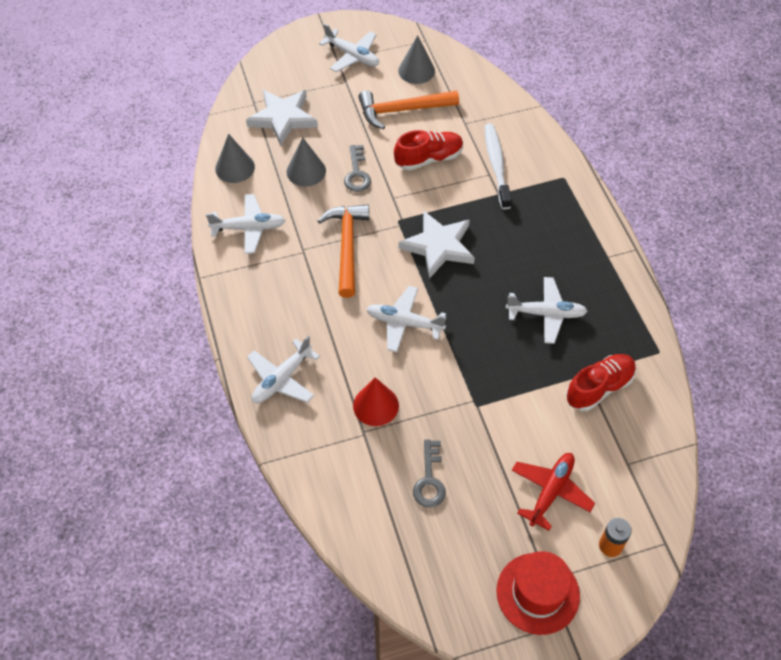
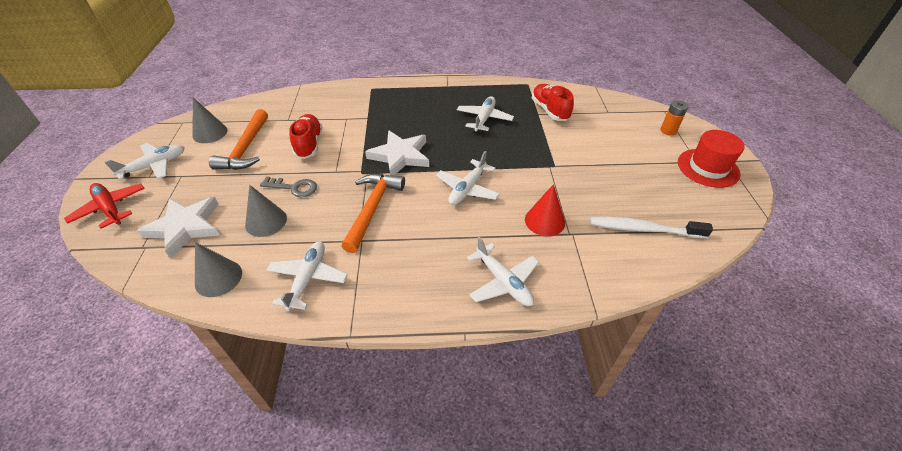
camera: 75 degrees left, 10 degrees down
(347, 247) = (372, 209): orange hammer -> orange hammer turned 90 degrees clockwise
(429, 480) = (618, 203): grey key -> none
(496, 165) = (340, 113): white toothbrush -> white toothbrush (644, 229)
(551, 491) = (628, 146): red plane -> red plane (110, 208)

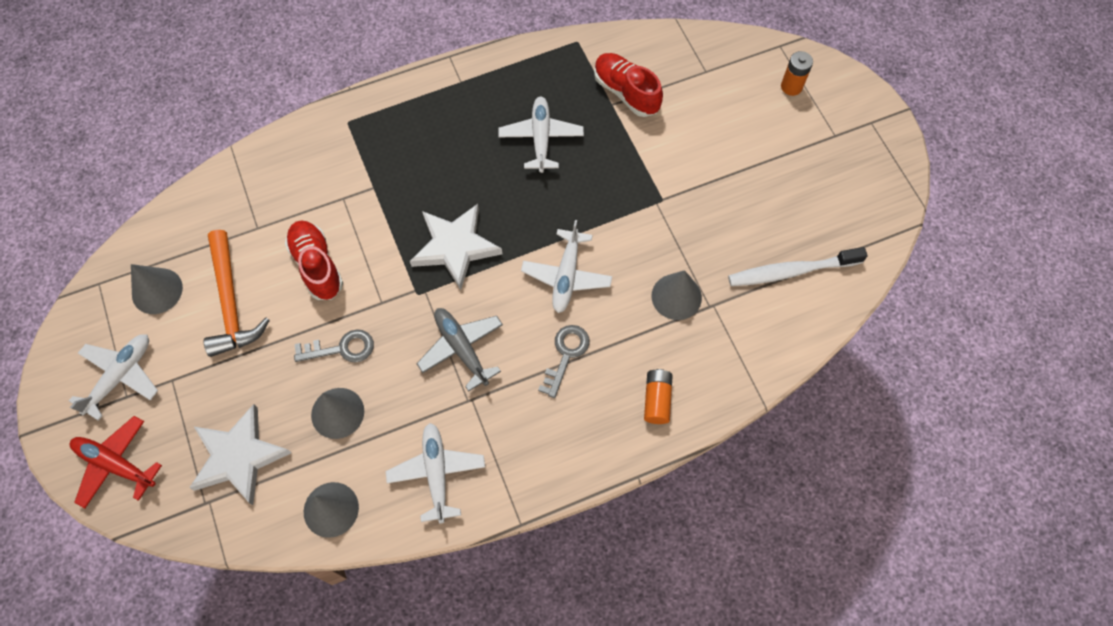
camera: 20 degrees left, 20 degrees up
(372, 209) = (461, 348): orange hammer -> grey plane
(445, 233) = (566, 355): none -> grey key
(503, 282) = (657, 400): white plane -> orange battery
(544, 221) = (676, 296): red cone -> grey cone
(708, 168) = (849, 143): red hat -> none

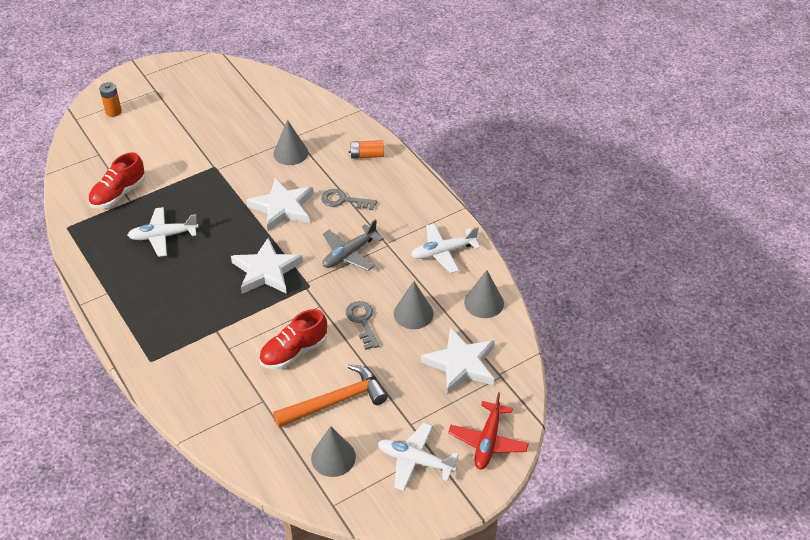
camera: 100 degrees left, 20 degrees down
(566, 276) = (282, 207): white plane -> white star
(792, 271) = (264, 104): white toothbrush -> none

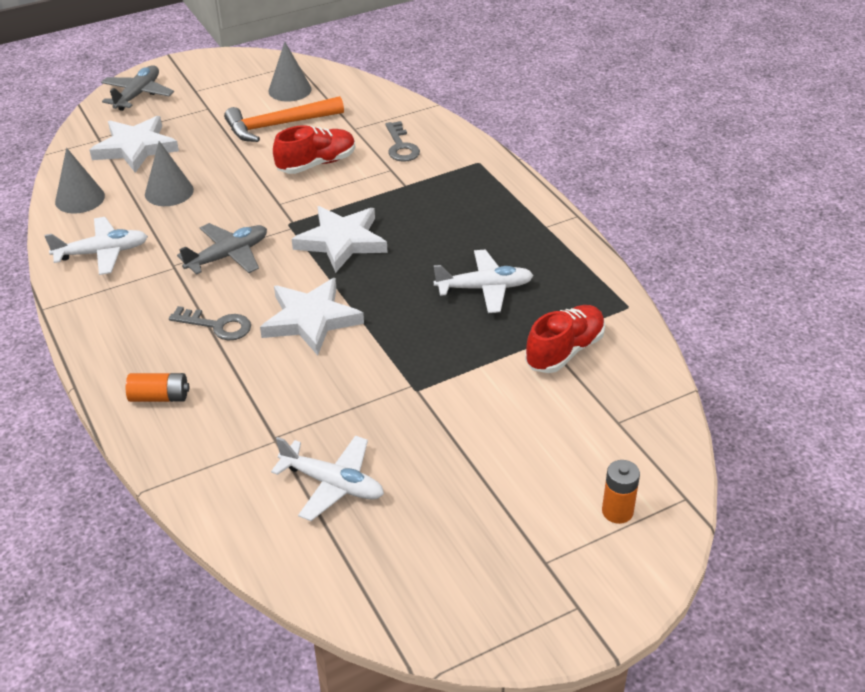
camera: 175 degrees left, 5 degrees down
(290, 153) = (286, 407): grey cone -> none
(362, 321) = (232, 187): grey key -> grey key (401, 146)
(415, 461) = (213, 85): white plane -> white plane (333, 484)
(488, 441) = (138, 94): red plane -> grey plane

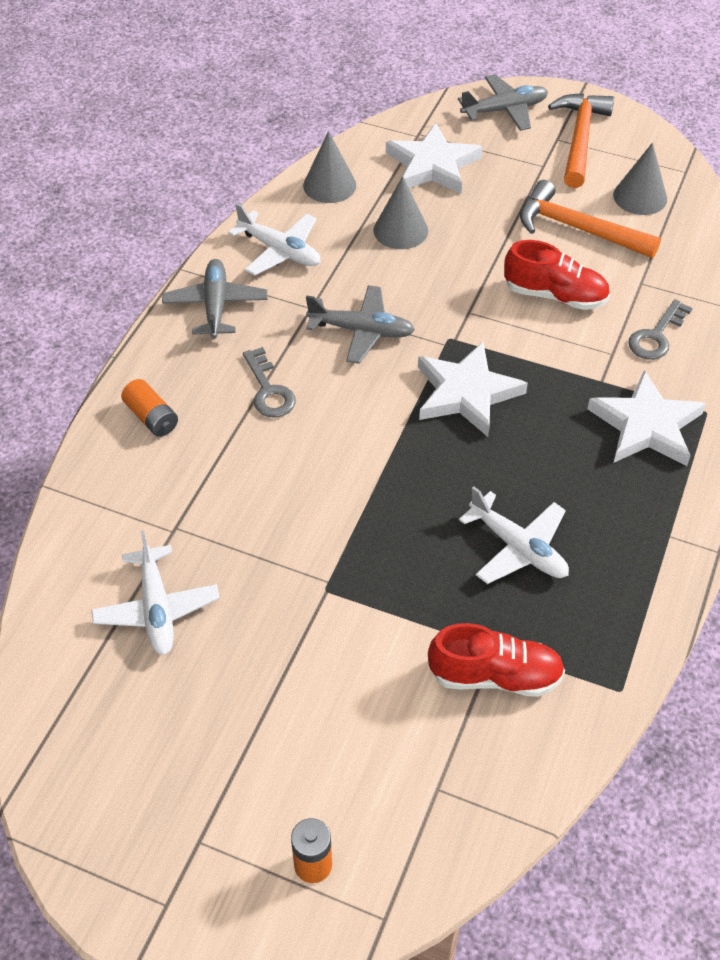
camera: 50 degrees right, 10 degrees up
(104, 310) = (215, 305): none -> grey plane
(209, 83) = (579, 139): none -> orange hammer
(310, 320) = (339, 447): white star -> white star (646, 425)

